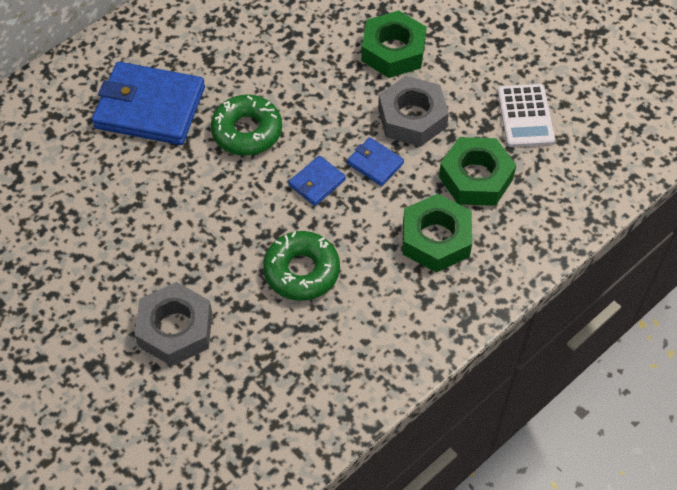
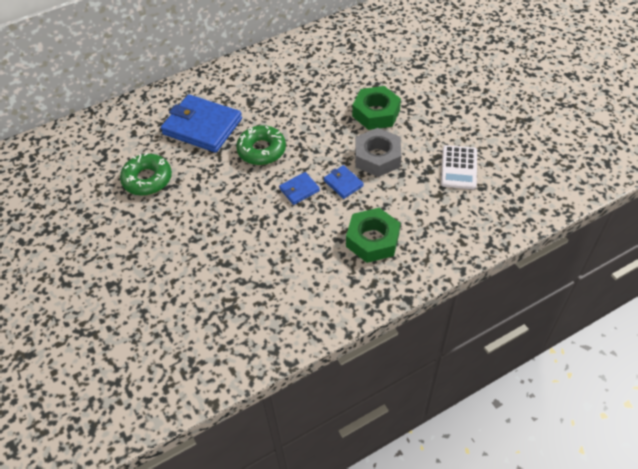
camera: 15 degrees right, 5 degrees down
(175, 329) = (174, 271): grey nut -> none
(301, 271) = (271, 246): green donut -> green donut (147, 179)
(476, 178) = (412, 203): green nut -> none

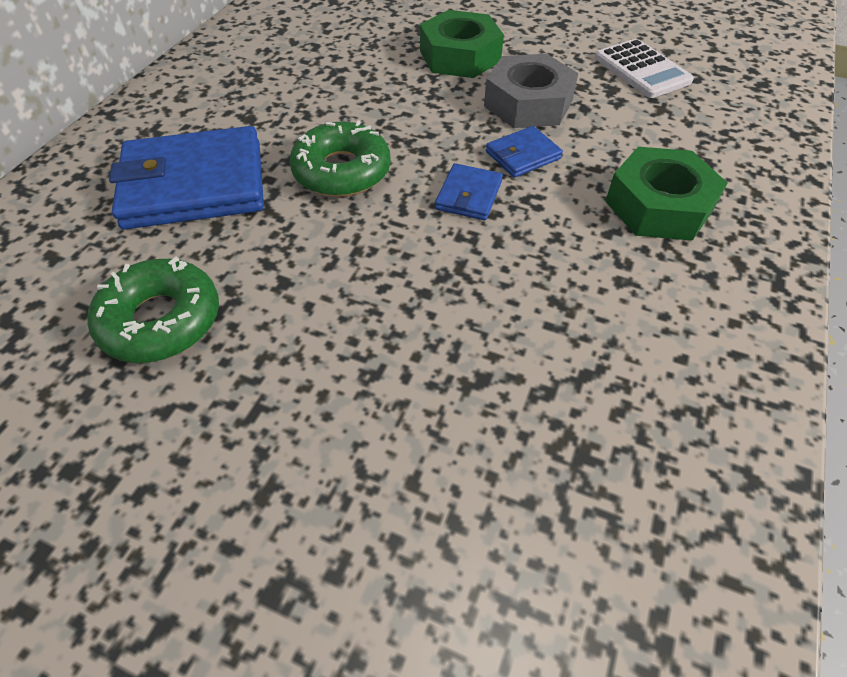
camera: 40 degrees left, 0 degrees up
(343, 183) = (523, 155): blue wallet -> blue wallet turned 45 degrees counterclockwise

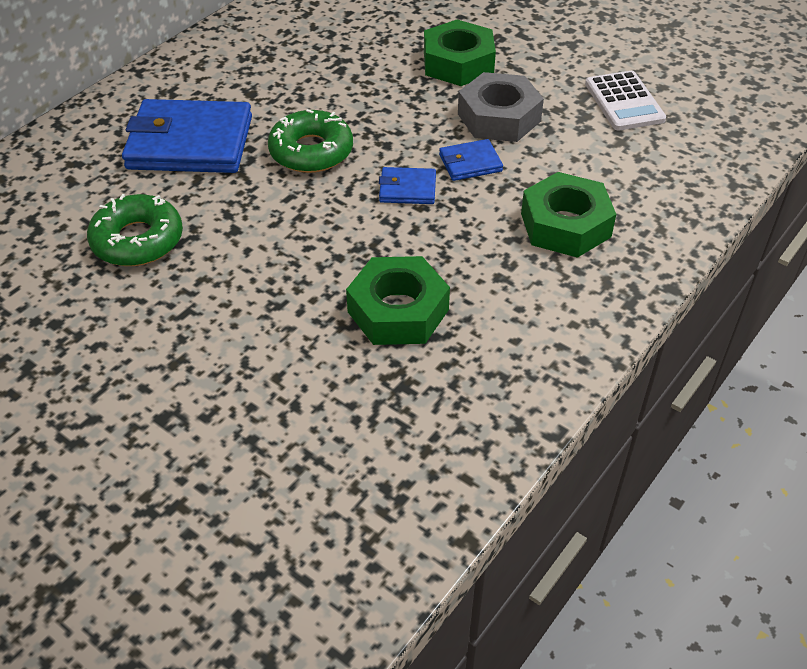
camera: 15 degrees right, 5 degrees down
(469, 195) = (407, 189): blue wallet -> blue wallet turned 60 degrees clockwise
(527, 349) = (398, 311): none -> green nut

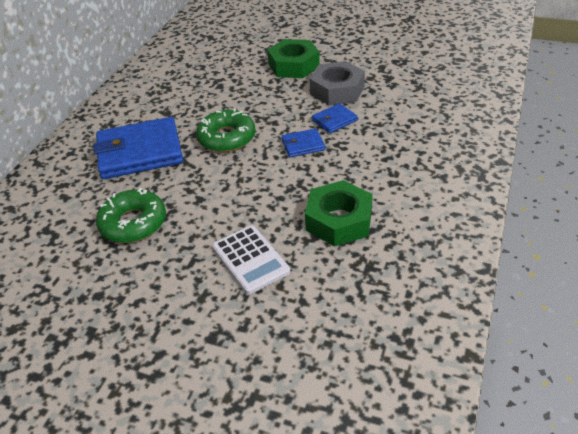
camera: 15 degrees left, 5 degrees down
(565, 225) = (414, 141): green nut -> none
(624, 102) = (407, 65): white calculator -> white calculator (250, 259)

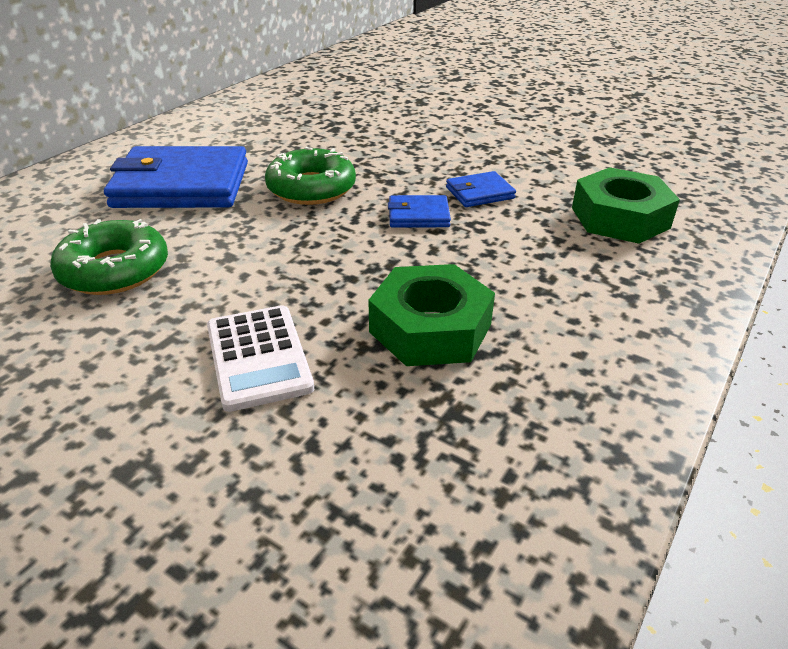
camera: 10 degrees right, 5 degrees down
(294, 65) = (448, 122): green nut -> green nut (620, 217)
(337, 90) = (498, 158): grey nut -> none

